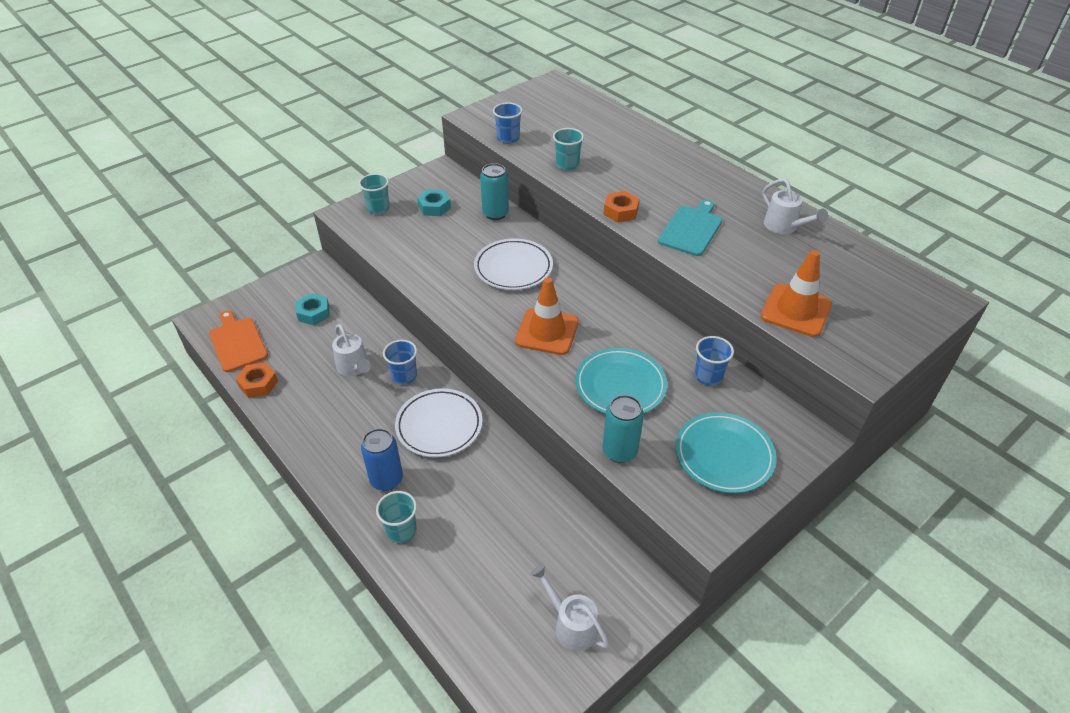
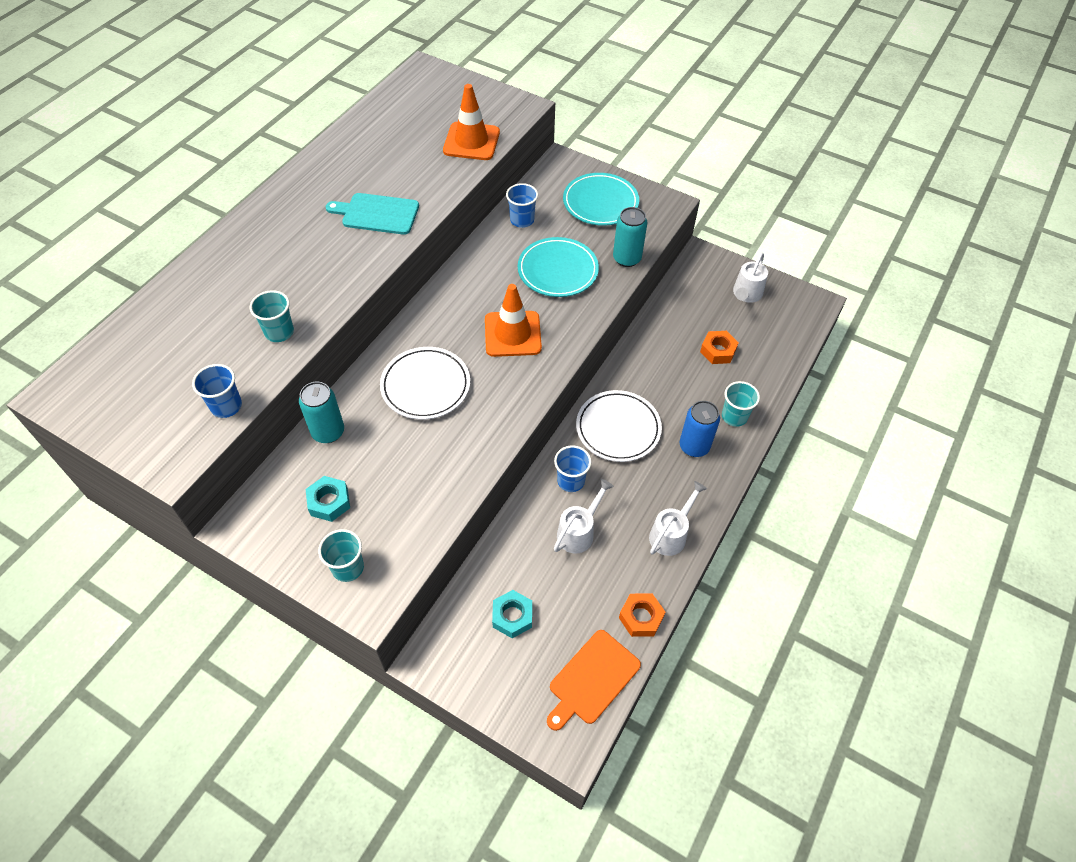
camera: 110 degrees left, 10 degrees up
(620, 211) = (362, 269): orange nut -> orange nut (718, 351)
(784, 227) = (353, 155): white watering can -> white watering can (671, 534)

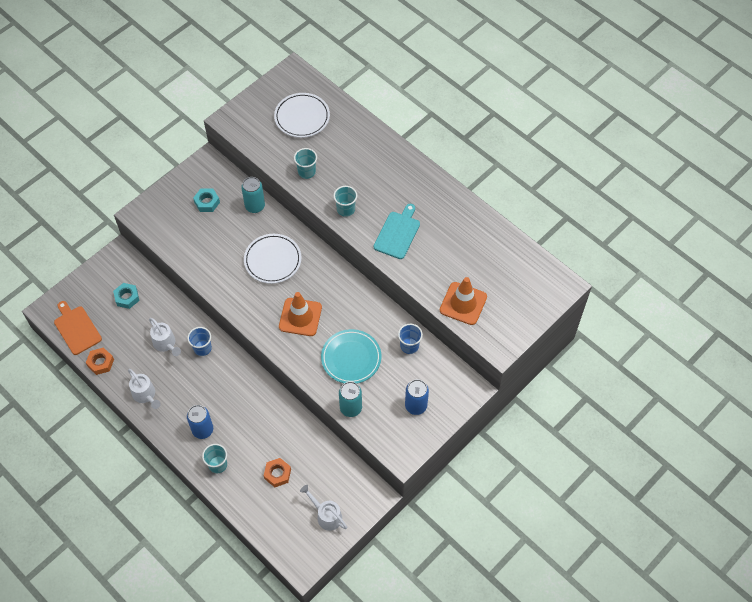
camera: 105 degrees right, 5 degrees up
(226, 406) = (259, 144): blue cup -> none
(348, 567) = (163, 207): turquoise cup -> turquoise cup (346, 209)
(600, 203) = (416, 406): turquoise plate -> blue can
(618, 428) = (232, 386): white plate -> white plate (302, 117)

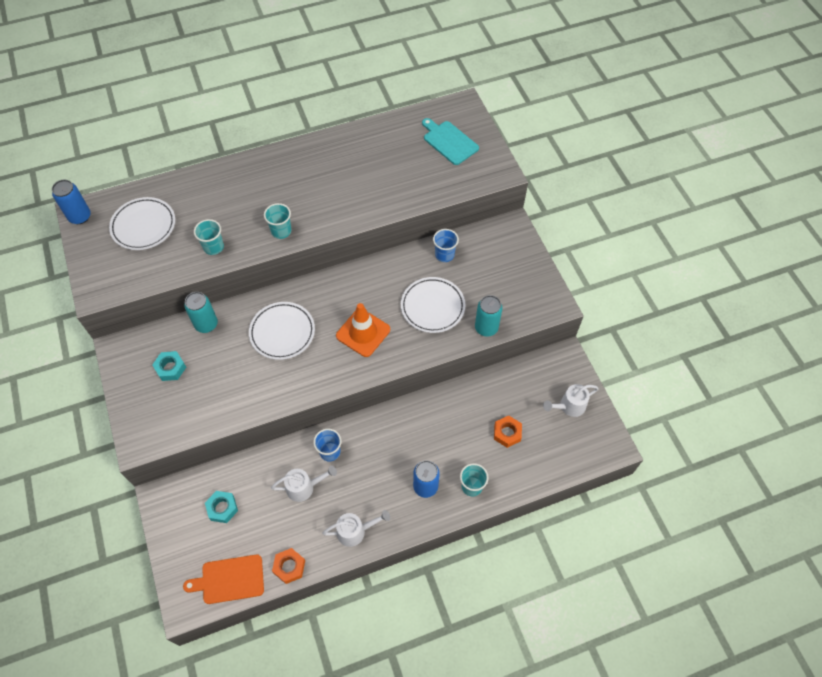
camera: 65 degrees left, 0 degrees up
(351, 358) = (432, 307): turquoise plate -> white plate
(397, 233) = (336, 200): turquoise cutting board -> turquoise cutting board (449, 141)
(416, 406) = (509, 274): blue can -> blue can (80, 217)
(463, 303) = (442, 181): orange traffic cone -> none

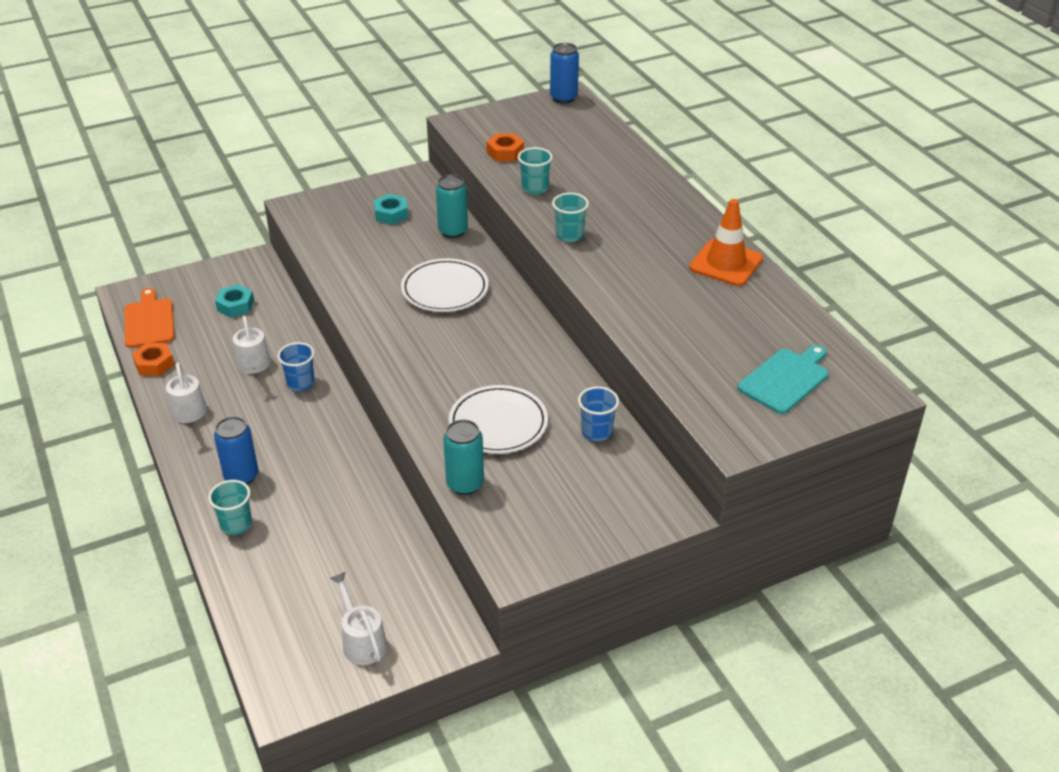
camera: 85 degrees right, 20 degrees down
(143, 226) = (558, 138): white plate -> none
(363, 333) = (448, 358): orange traffic cone -> orange traffic cone (726, 263)
(507, 433) = (317, 562): orange nut -> orange nut (505, 152)

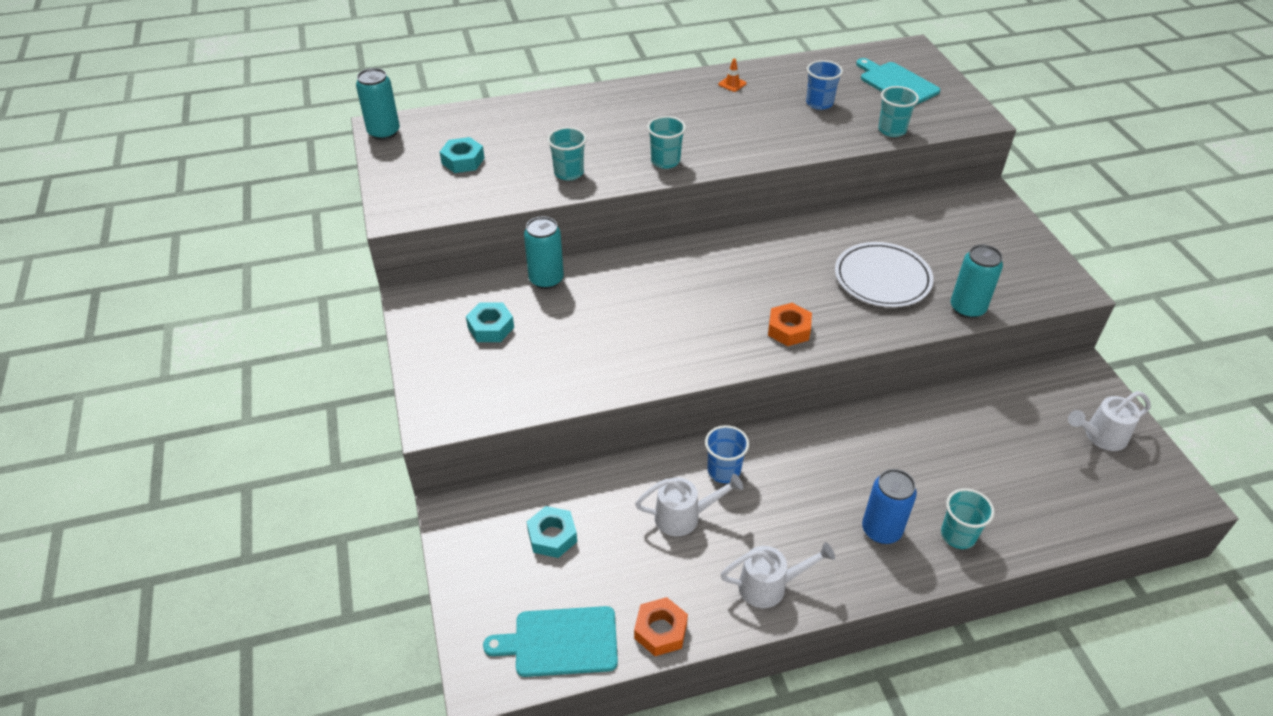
camera: 80 degrees left, 5 degrees up
(149, 321) = (560, 642): orange cutting board -> turquoise cutting board
(445, 290) = (658, 295): white plate -> none
(505, 152) = (485, 185): orange nut -> orange nut (789, 329)
(536, 137) = (463, 161): none -> turquoise nut
(563, 98) = (384, 132): blue can -> turquoise can
(596, 432) = (893, 221): blue cup -> blue cup (819, 103)
(680, 375) = (892, 130): none -> turquoise cup
(726, 263) = (732, 84): orange traffic cone -> orange traffic cone, size x0.40

